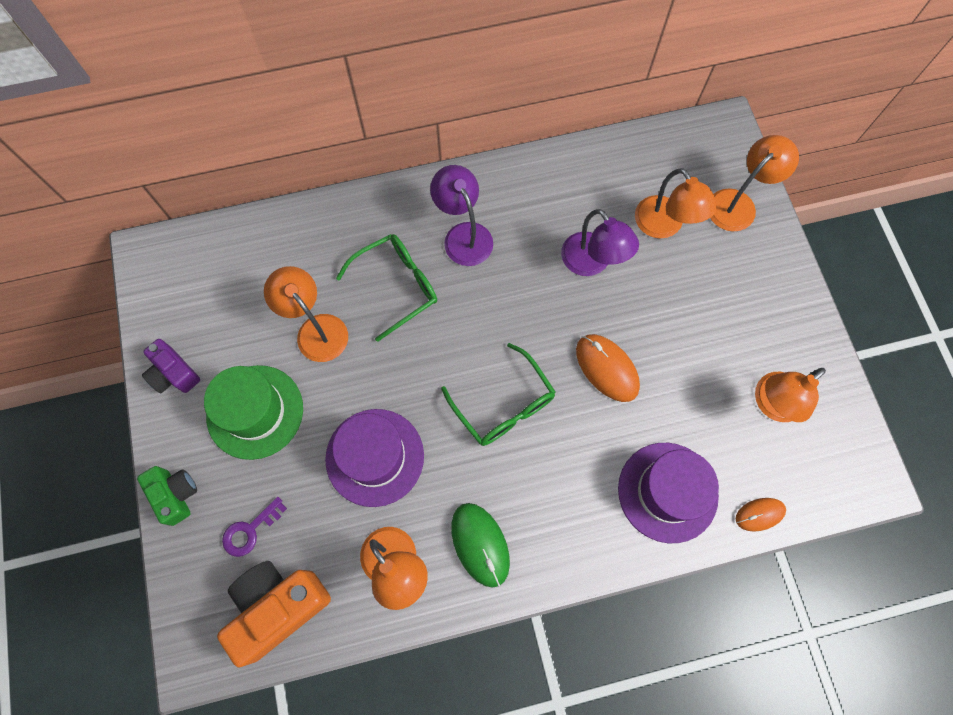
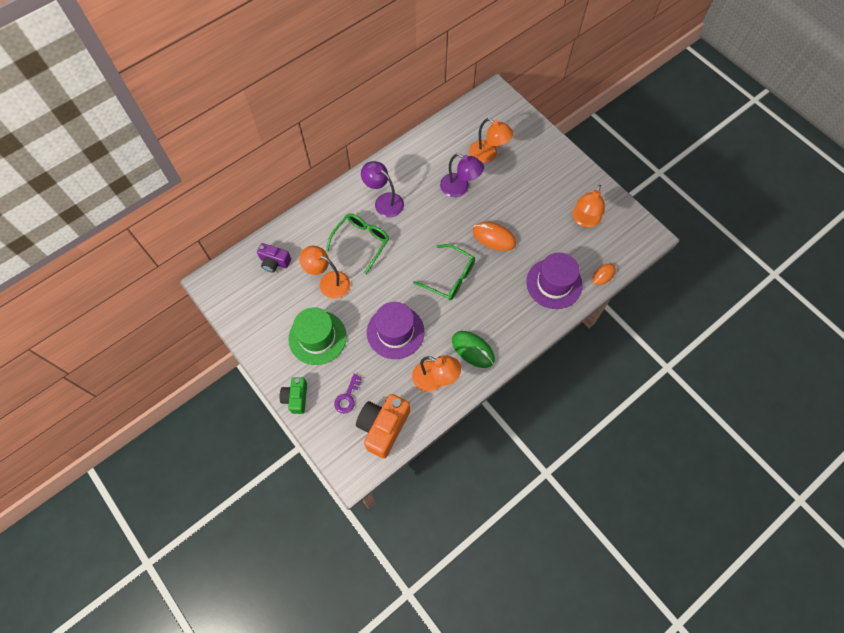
camera: 25 degrees left, 5 degrees down
(174, 373) = (260, 338): purple camera -> purple camera (274, 262)
(175, 494) = (296, 398): green camera -> green camera turned 120 degrees counterclockwise
(738, 203) = (520, 129): orange lamp -> none

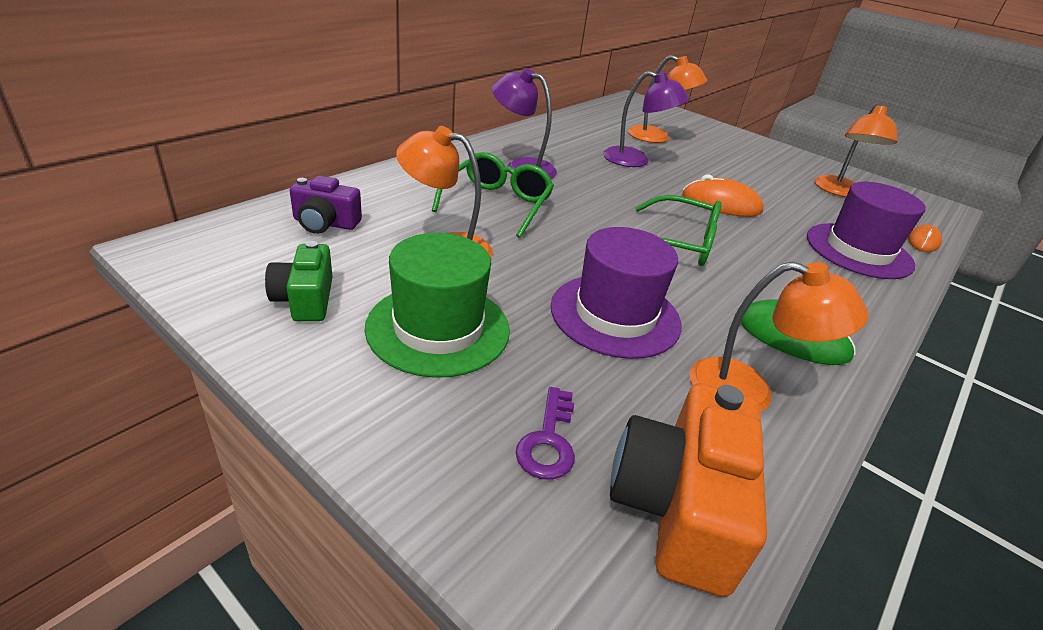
camera: 15 degrees left, 30 degrees down
(296, 398) = (398, 453): green camera -> green camera (305, 299)

